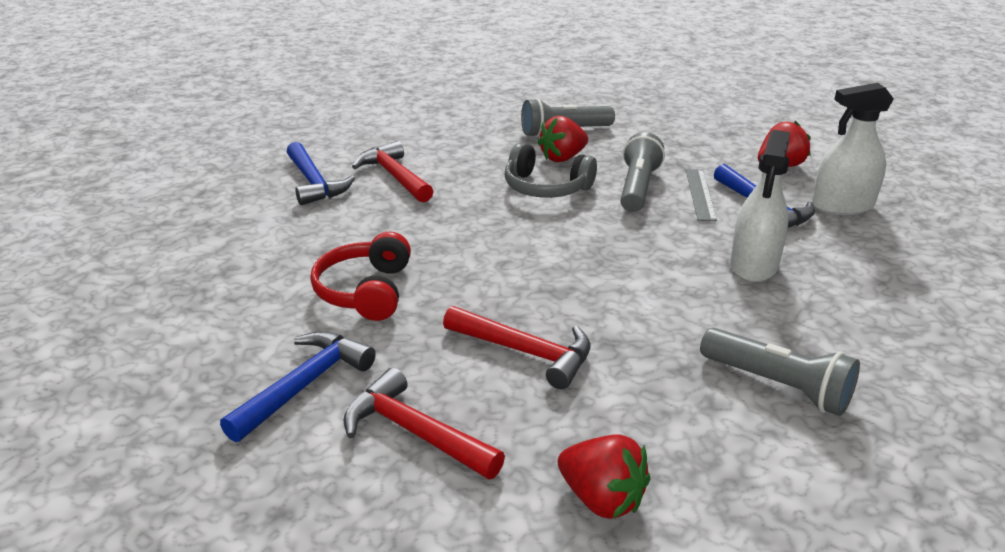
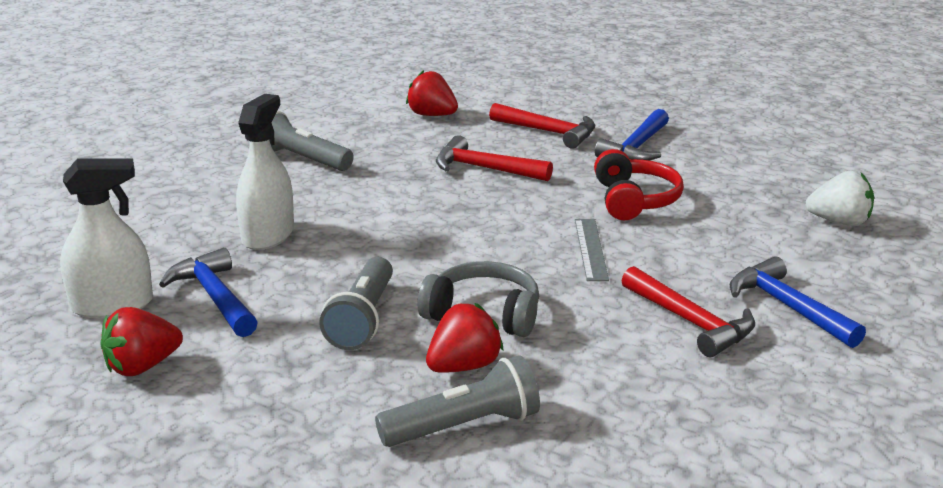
camera: 175 degrees right, 5 degrees down
(180, 253) = (839, 222): none -> white strawberry
(700, 194) = (283, 313): grey ruler -> grey ruler (590, 249)

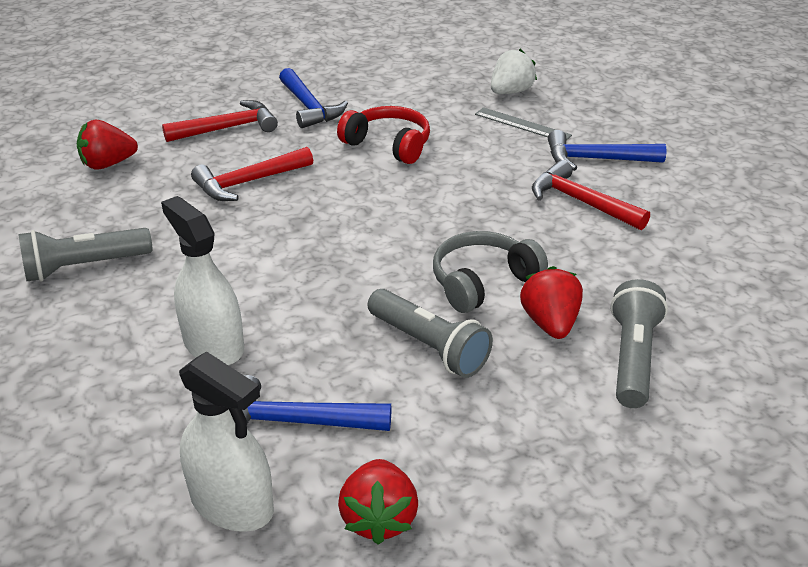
camera: 55 degrees left, 10 degrees up
(112, 305) = (232, 503): white spray bottle -> white spray bottle turned 105 degrees clockwise
(590, 249) = (438, 194): grey ruler -> grey ruler (522, 125)
(691, 322) = (580, 202): red hammer -> red hammer turned 135 degrees counterclockwise

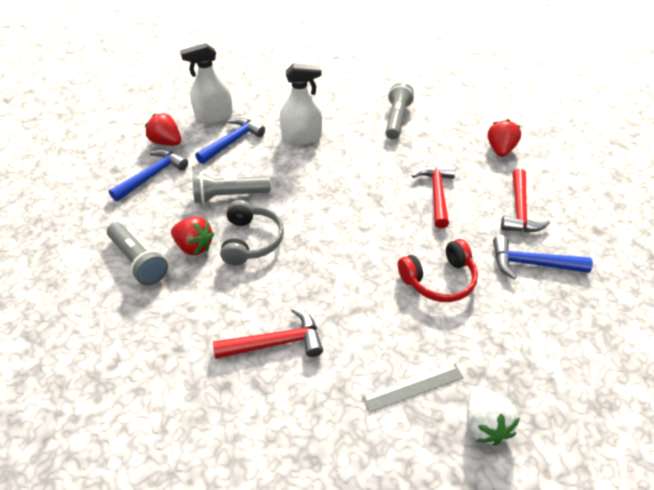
camera: 125 degrees right, 10 degrees up
(595, 159) = (319, 399): blue hammer -> blue hammer (153, 175)

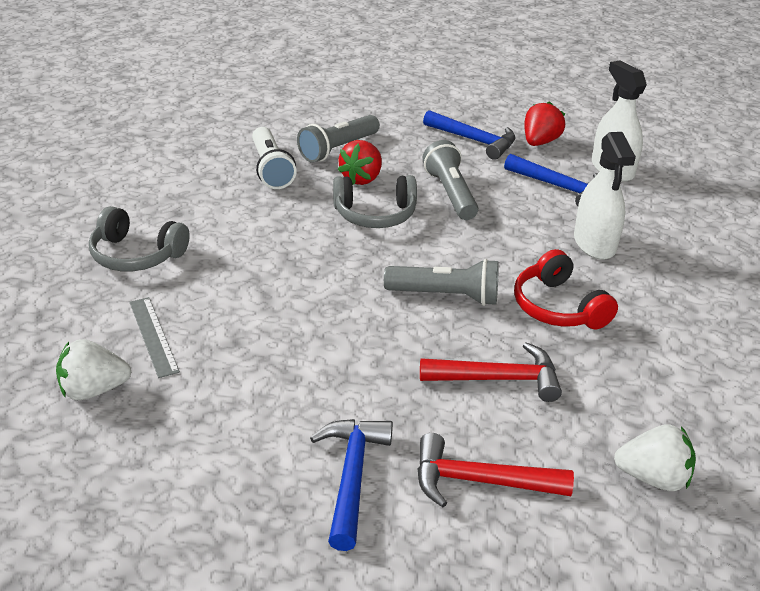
camera: 85 degrees right, 10 degrees down
(161, 311) = (271, 169): none -> white flashlight
(276, 343) = (226, 239): red hammer -> none
(294, 416) = (136, 255): none -> grey headphones
(396, 120) = (688, 342): grey flashlight -> grey flashlight (445, 296)
(439, 279) = (316, 368): red headphones -> red headphones (558, 307)
(500, 150) = (653, 477): red strawberry -> white strawberry

